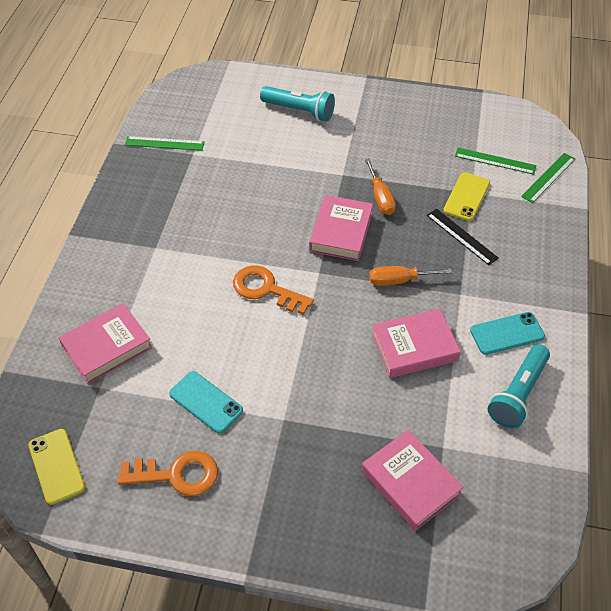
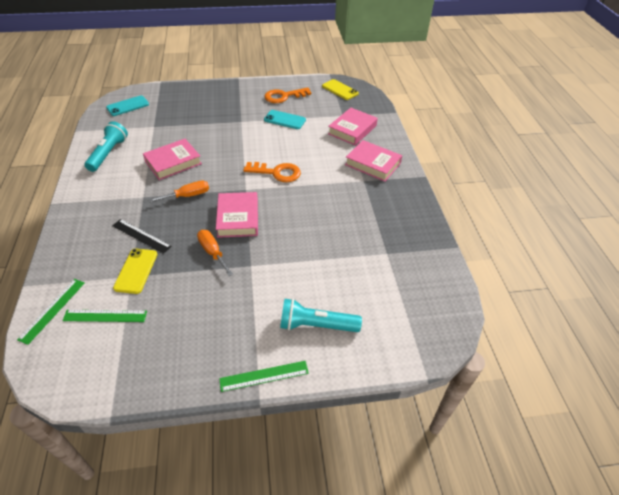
camera: 160 degrees right, 5 degrees down
(164, 143) = (417, 257): green ruler -> green ruler (264, 376)
(410, 483) = (170, 112): pink book -> pink book (373, 164)
(507, 333) = (111, 181): turquoise phone -> turquoise phone (128, 106)

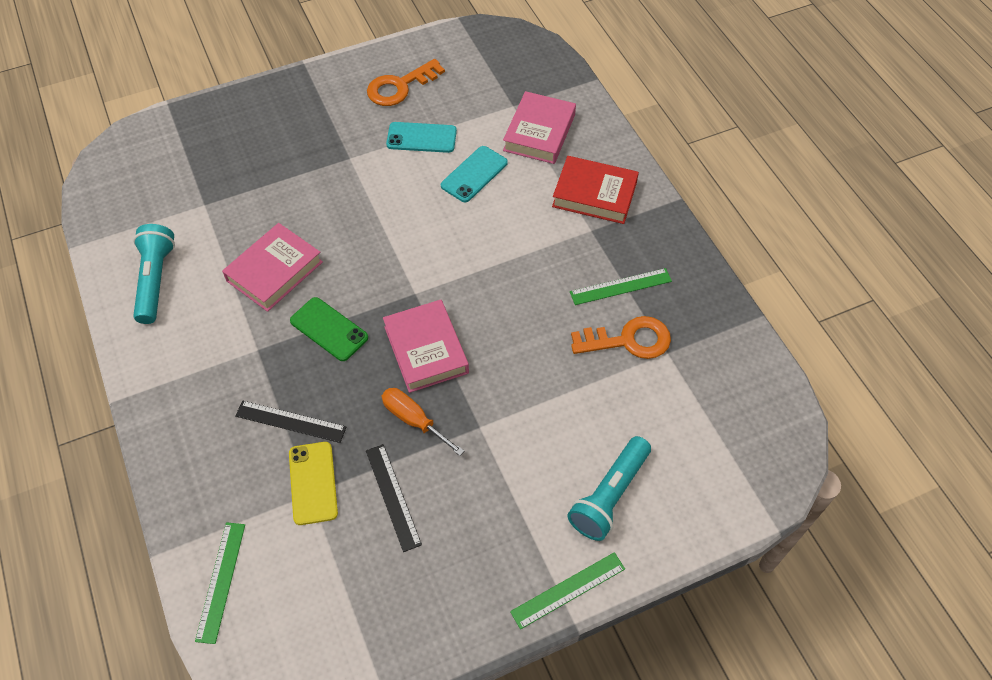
camera: 15 degrees left, 10 degrees up
(105, 316) = (304, 567): green ruler -> green ruler (620, 286)
(128, 106) = (136, 171): turquoise phone -> turquoise phone (474, 174)
(179, 290) = (393, 496): none -> black ruler
(188, 196) = (329, 329): orange screwdriver -> green phone
(277, 172) = (451, 249): orange key -> orange key (628, 340)
(316, 325) = (609, 495): turquoise flashlight -> turquoise flashlight turned 45 degrees counterclockwise
(340, 90) = (489, 50): yellow phone -> none
(373, 164) = (594, 194): pink book -> red book

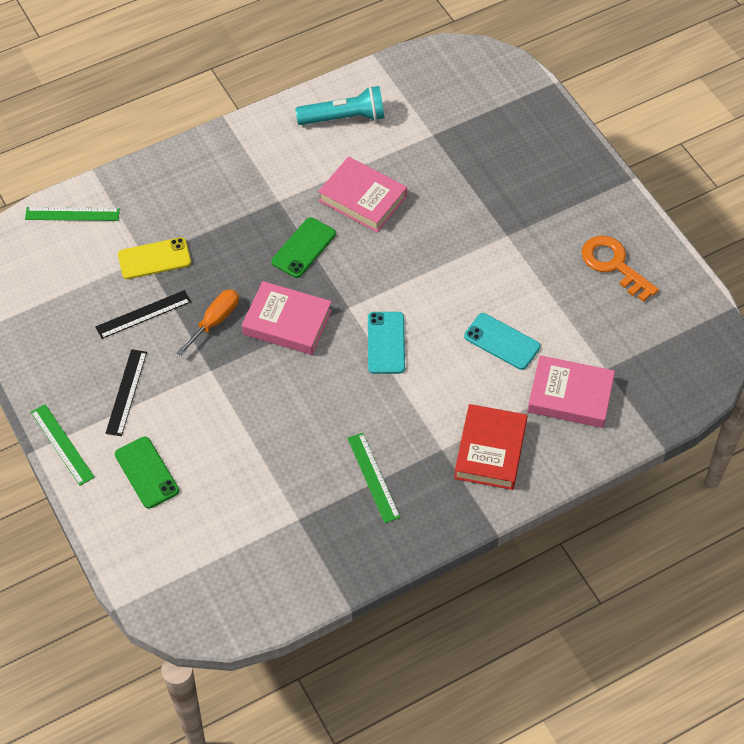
camera: 85 degrees right, 0 degrees up
(290, 421) = (210, 235): black ruler -> black ruler (126, 392)
(421, 138) = (544, 292): turquoise phone -> turquoise phone (386, 343)
(426, 350) = (287, 322): pink book -> pink book turned 45 degrees clockwise
(609, 495) = (147, 472): turquoise flashlight -> green phone
(628, 340) = (310, 485): orange key -> none

